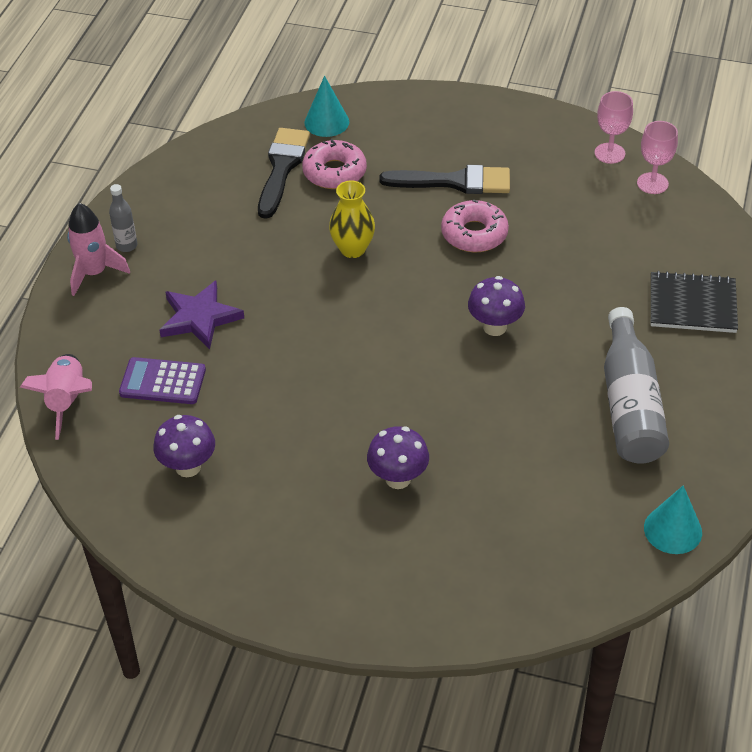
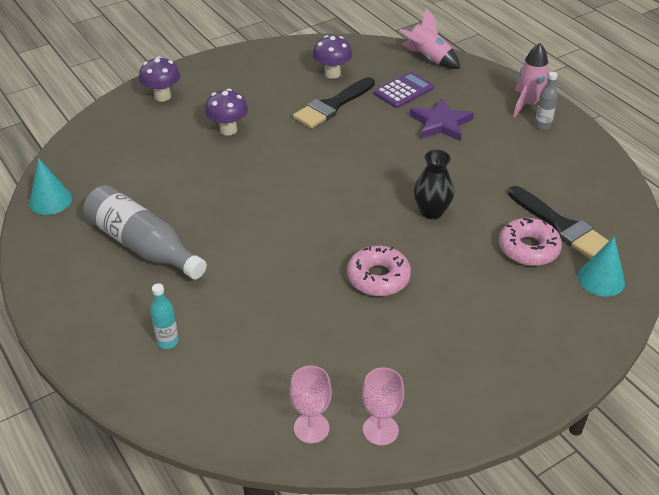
camera: 130 degrees right, 5 degrees down
(352, 249) = (431, 212): yellow vase -> black vase
(454, 182) = (448, 305): black brush -> black brush (332, 106)
(495, 327) = (280, 230): purple mushroom -> purple mushroom (162, 96)
(692, 304) = (168, 341): black notebook -> turquoise bottle

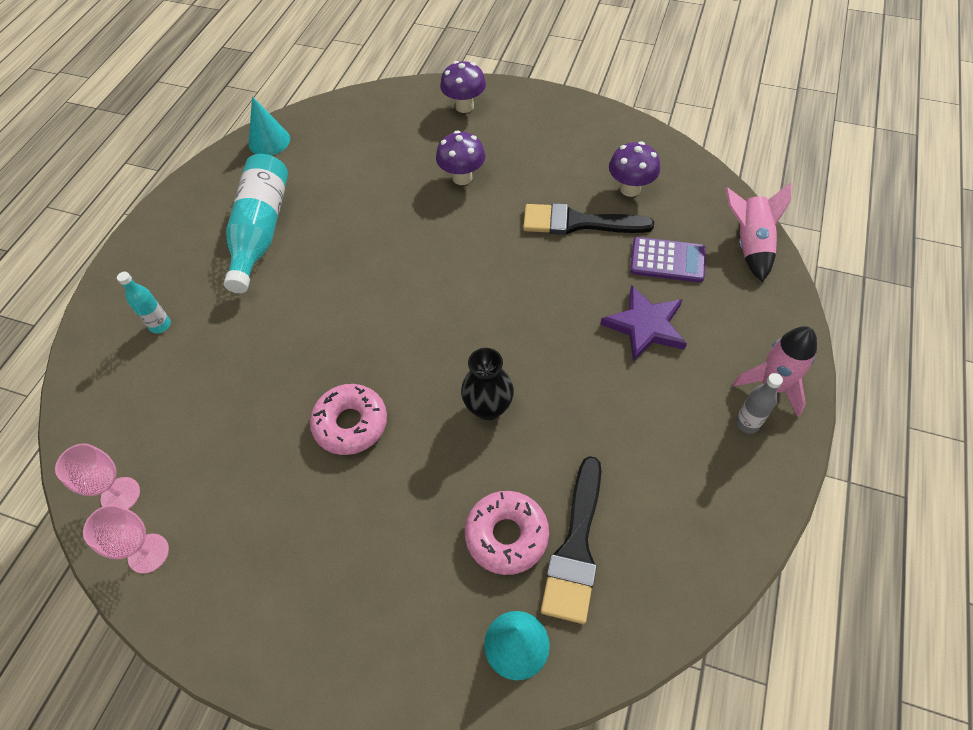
camera: 55 degrees right, 15 degrees up
(143, 245) = (261, 231): grey bottle -> turquoise bottle

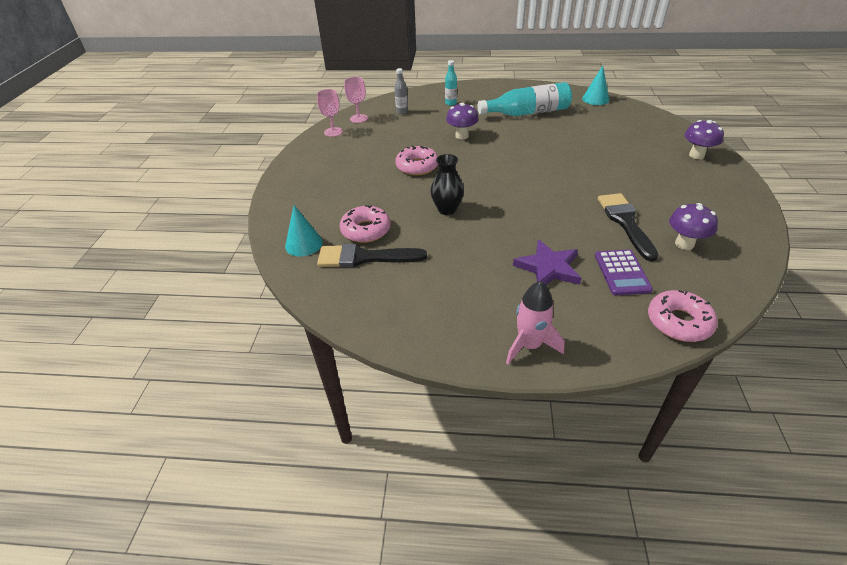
camera: 75 degrees right, 15 degrees down
(462, 177) = (626, 167): purple mushroom -> purple mushroom (462, 136)
(747, 423) = (486, 331): grey bottle -> grey bottle (402, 112)
(750, 244) = (678, 322): pink rocket -> pink donut

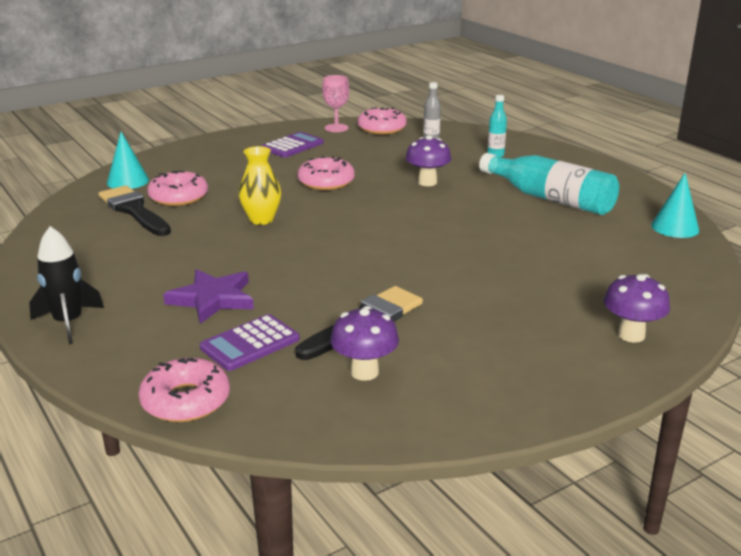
camera: 50 degrees right, 15 degrees down
(339, 157) = (292, 146): none -> purple calculator
(358, 118) = (382, 128): pink goblet -> pink donut
(447, 209) = (261, 219): black vase -> yellow vase
(529, 345) = (68, 323): pink rocket -> black rocket

